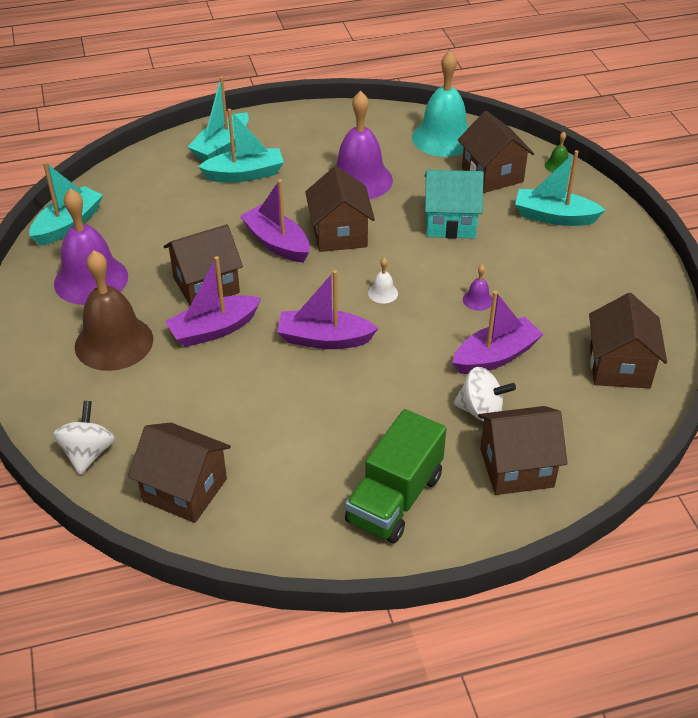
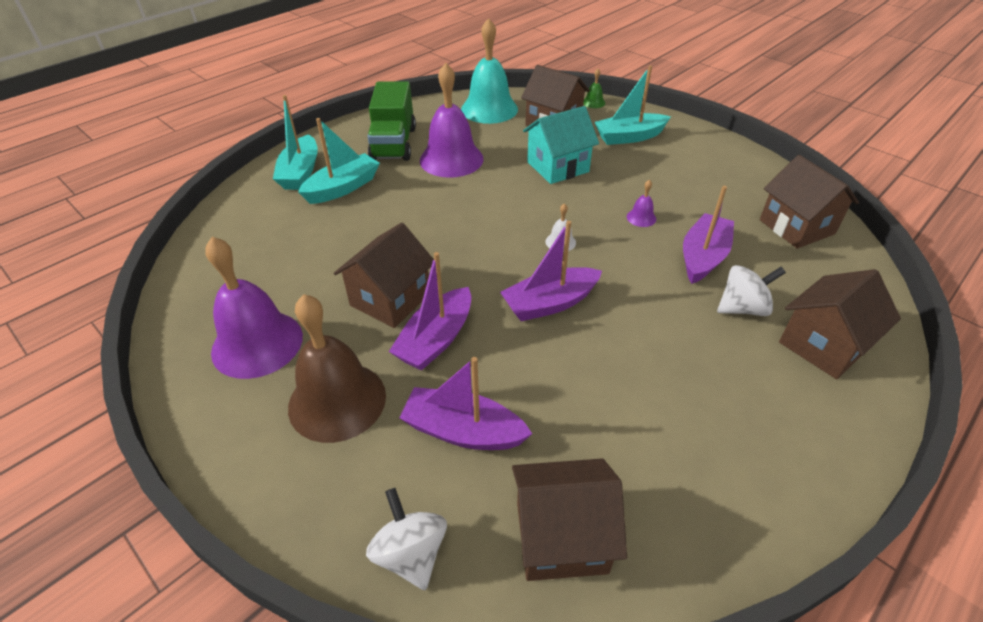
camera: 30 degrees left, 0 degrees up
(68, 225) = (187, 296): turquoise boat -> none
(277, 243) = (426, 235): purple boat -> purple boat (463, 431)
(339, 234) = (476, 207): brown house -> none
(395, 499) = (765, 429): green truck -> green truck (394, 144)

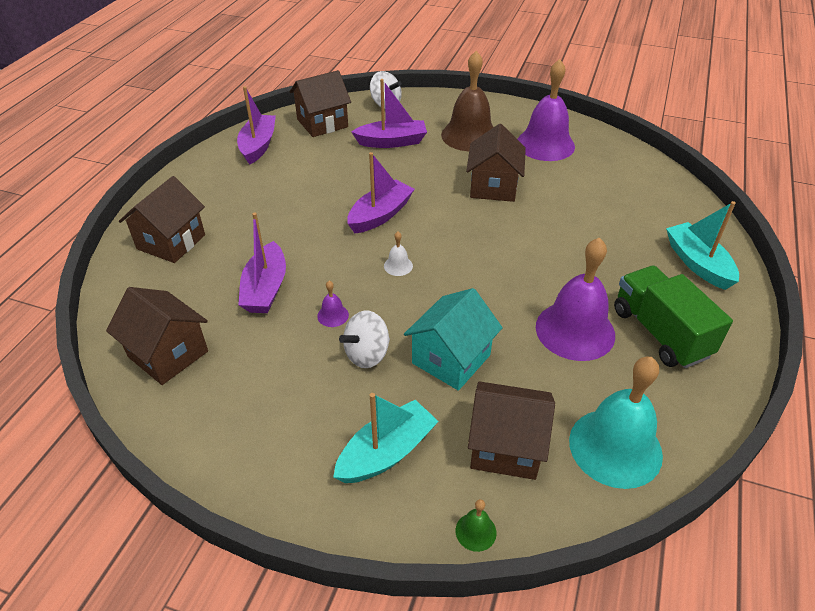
camera: 155 degrees right, 0 degrees up
(343, 188) = (637, 260): turquoise boat -> none
(436, 339) = (441, 174): purple boat -> purple boat (258, 145)
(742, 308) = (231, 252): white spinning top -> white spinning top (367, 354)

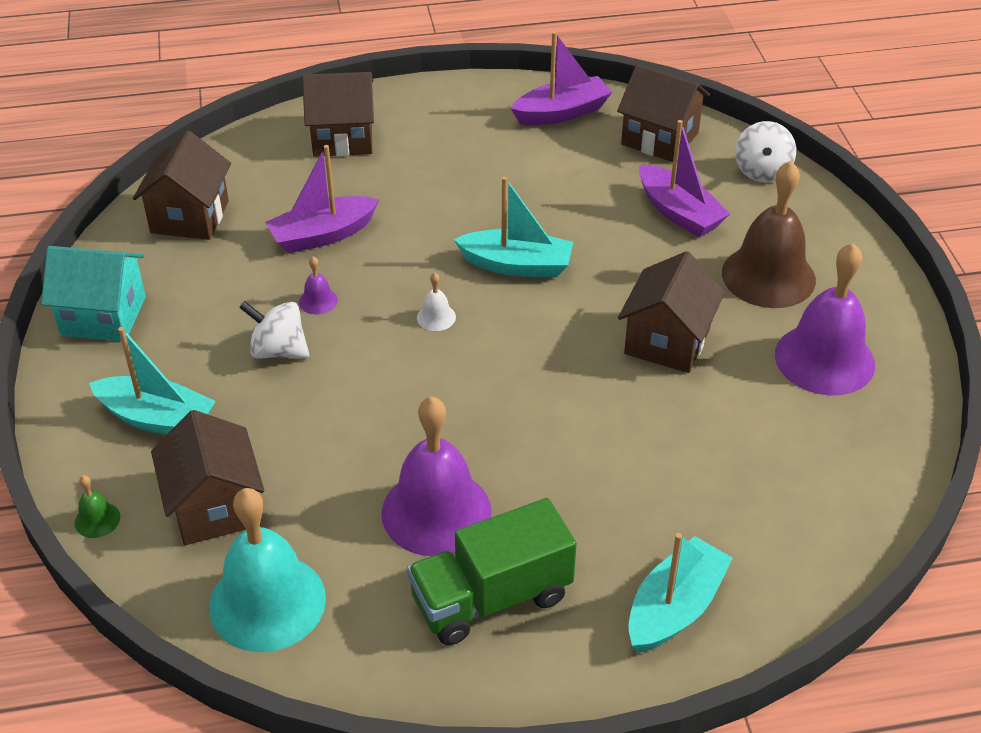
camera: 60 degrees right, 0 degrees up
(380, 215) = (517, 265): purple boat -> turquoise boat
(451, 359) = (314, 418): turquoise house -> turquoise house (103, 316)
(493, 187) = (667, 341): brown house -> brown house turned 45 degrees counterclockwise
(660, 333) = (491, 598): green truck -> green truck turned 150 degrees counterclockwise

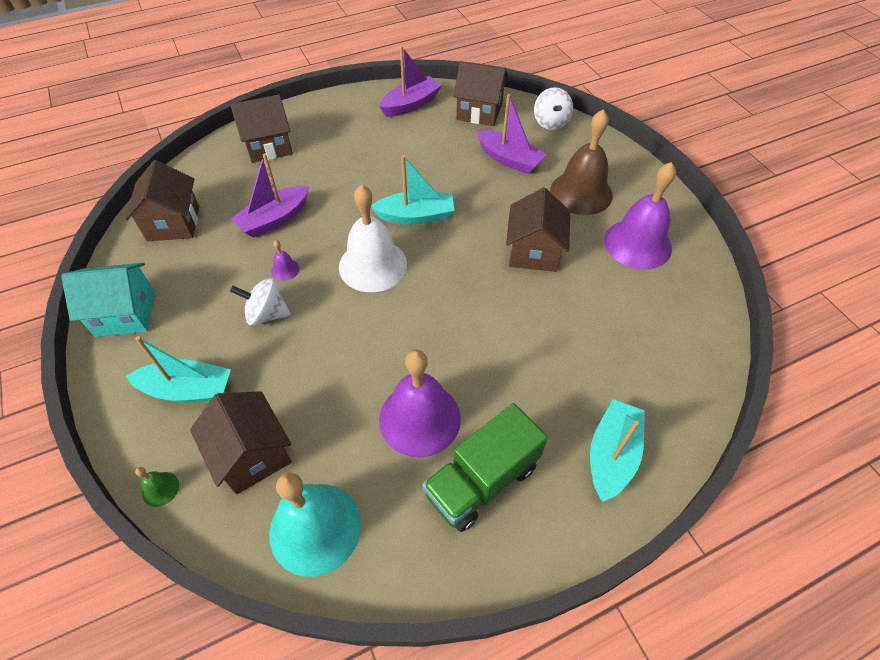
camera: 15 degrees left, 10 degrees up
(436, 317) = (373, 265): white bell -> white bell, size x2.45

